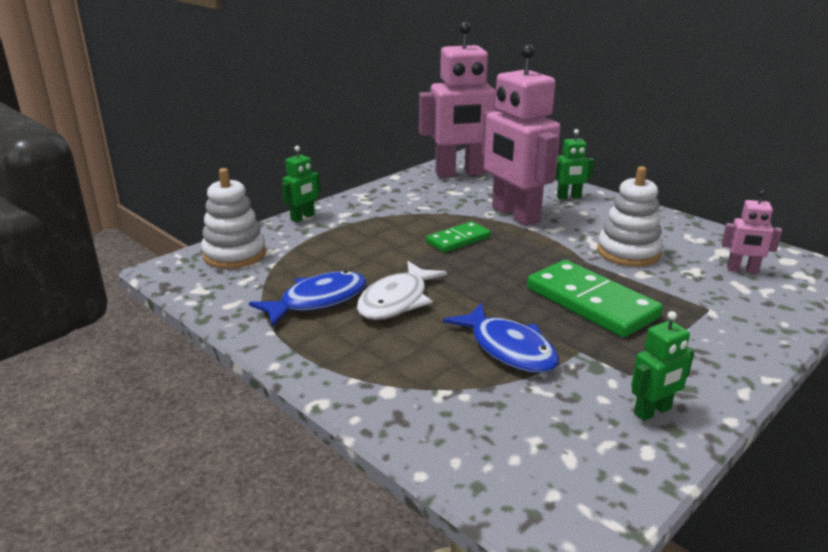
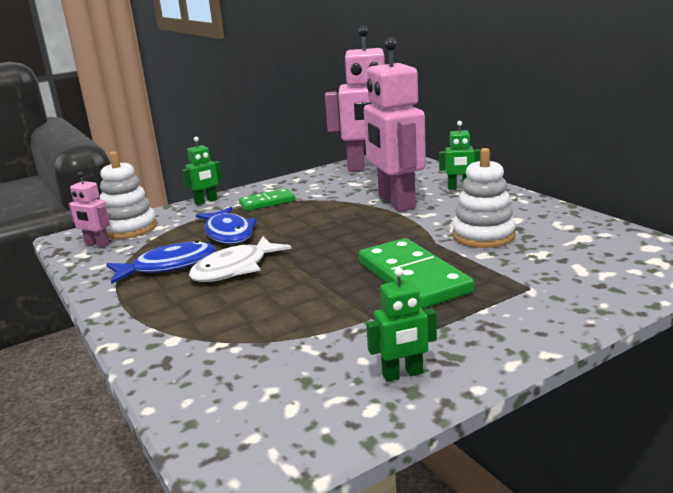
camera: 15 degrees right, 5 degrees down
(458, 240) = (327, 221): green domino -> green domino (267, 202)
(508, 349) = (304, 312): blue fish -> blue fish (228, 233)
(742, 270) = (592, 254): pink robot -> pink robot (97, 244)

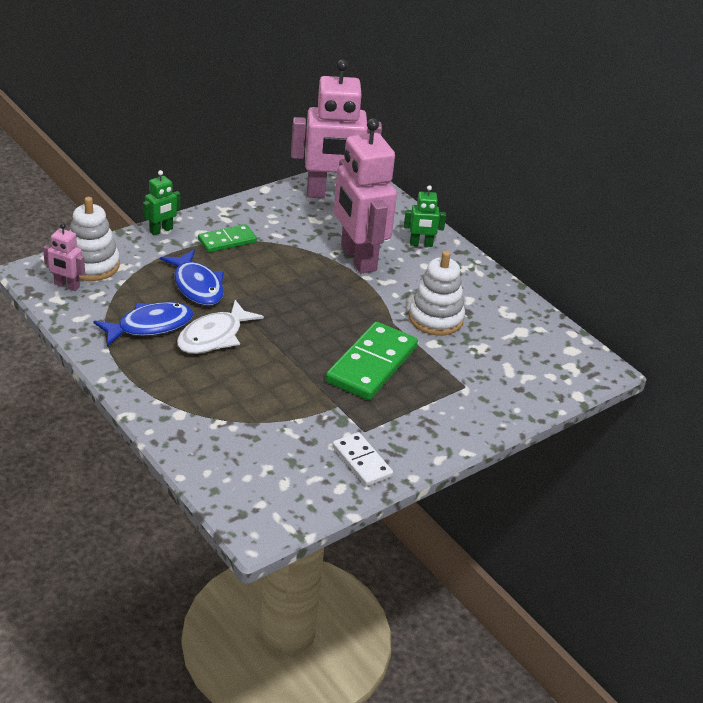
camera: 10 degrees left, 15 degrees up
(402, 374) = (361, 462): green robot -> white domino
(413, 277) = (371, 364): green domino -> green domino turned 60 degrees clockwise

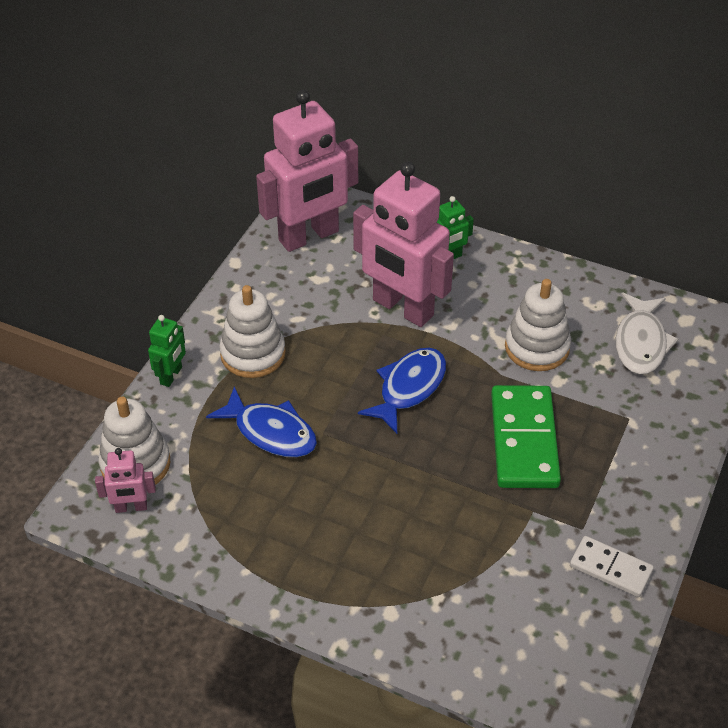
camera: 25 degrees left, 10 degrees up
(150, 326) = (266, 513): blue fish -> blue fish (409, 388)
(214, 336) = (343, 490): white fish -> white fish (641, 342)
(227, 241) = (253, 354): green domino -> white stacking toy

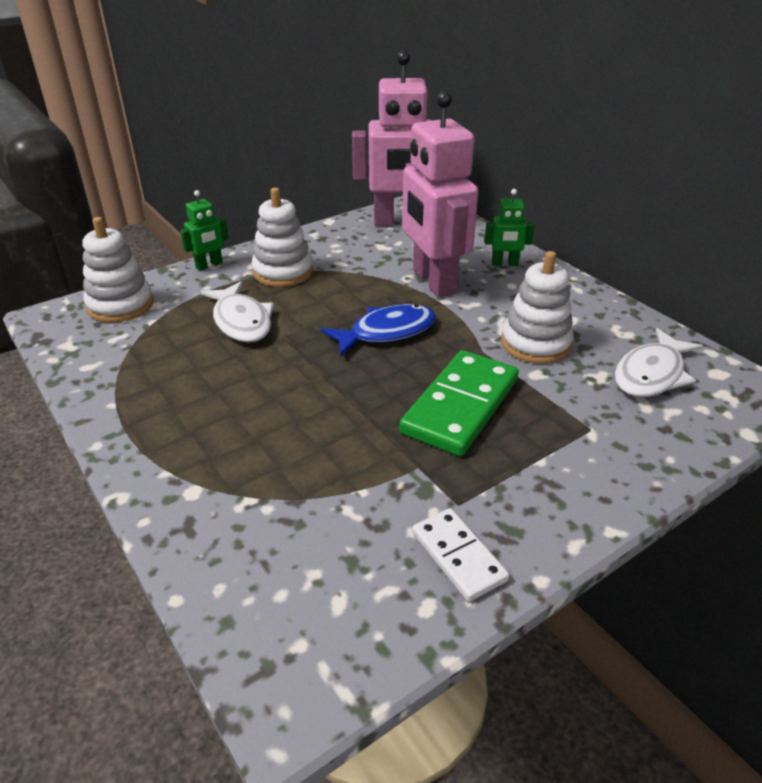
camera: 30 degrees right, 10 degrees down
(131, 507) = (84, 329): pink robot -> none
(271, 432) = (241, 321): blue fish -> white fish

